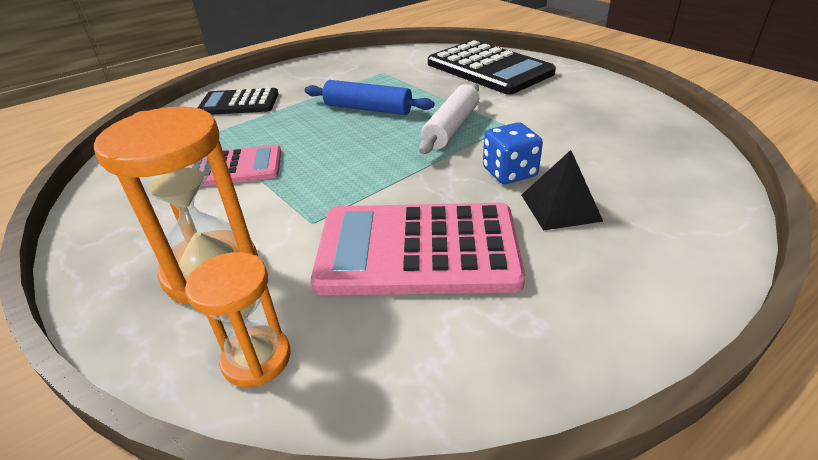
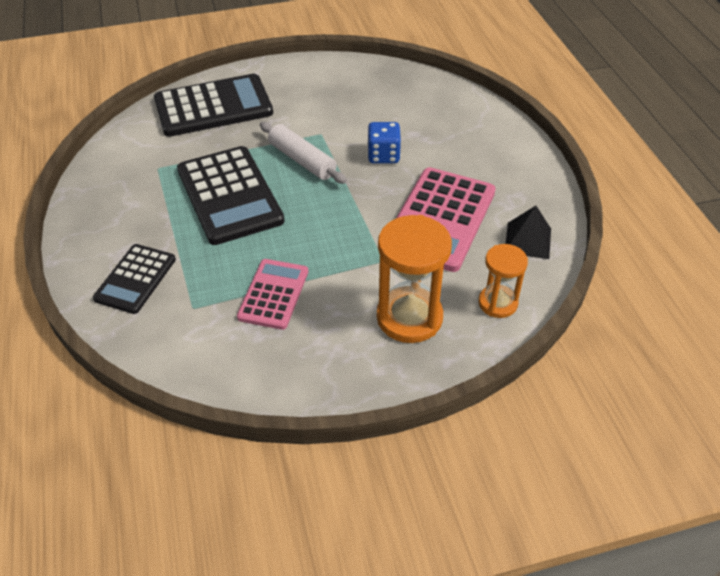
camera: 70 degrees left, 10 degrees up
(368, 109) = (229, 195): blue rolling pin -> black calculator
(560, 207) = (433, 150): black pyramid -> black pyramid (528, 240)

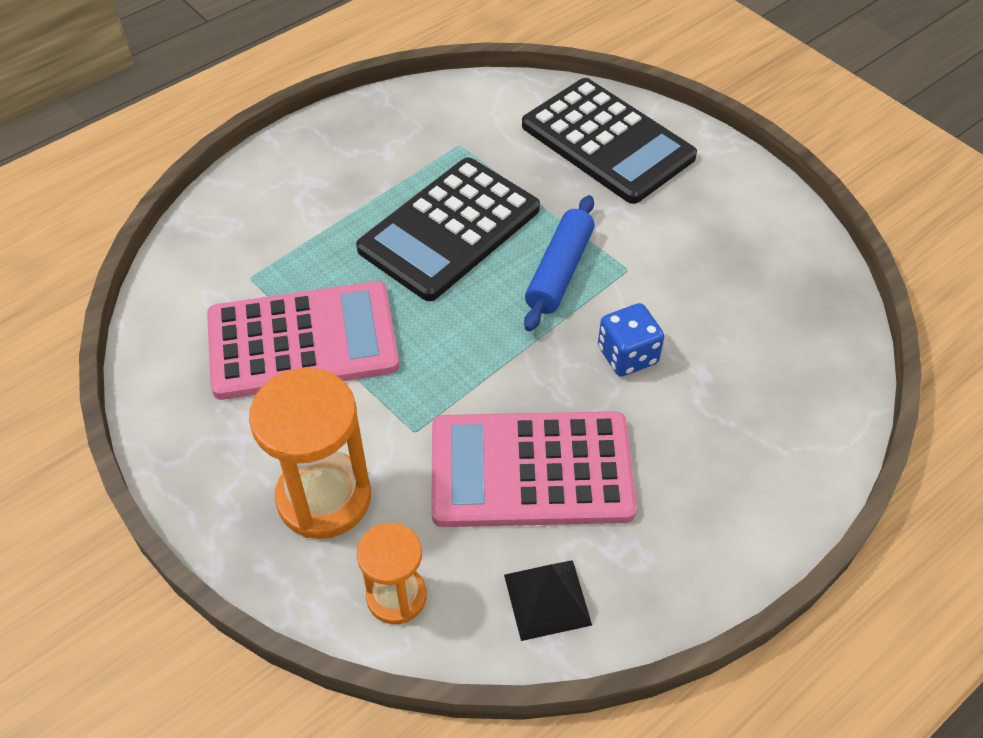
camera: 65 degrees right, 5 degrees up
(135, 279) = (271, 210): black calculator -> none
(273, 294) = (302, 341): pink calculator -> pink calculator, size x1.69
(302, 160) = (559, 271): white rolling pin -> blue rolling pin

